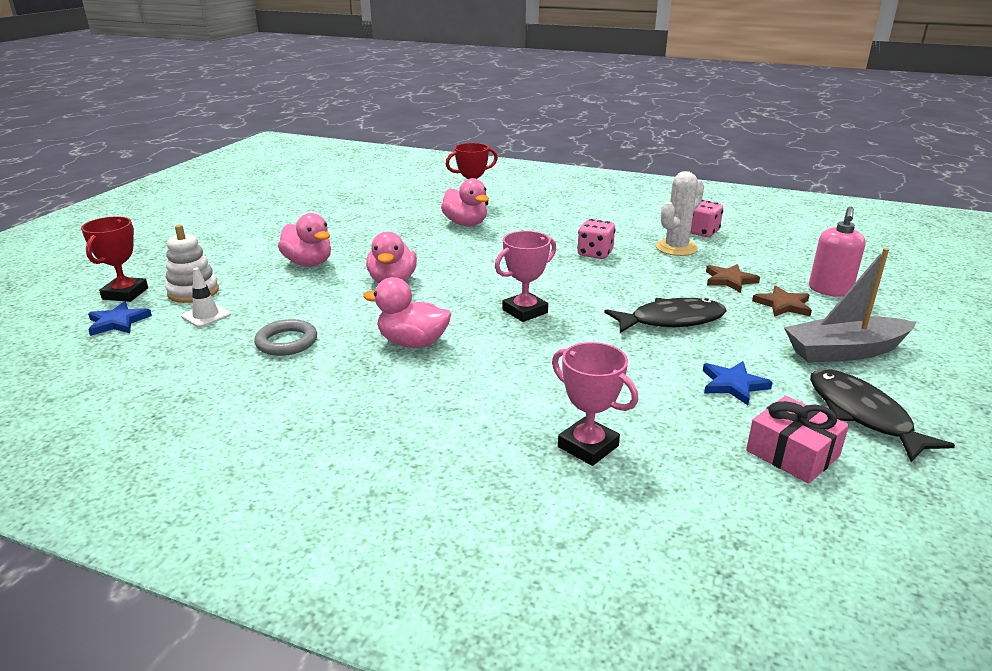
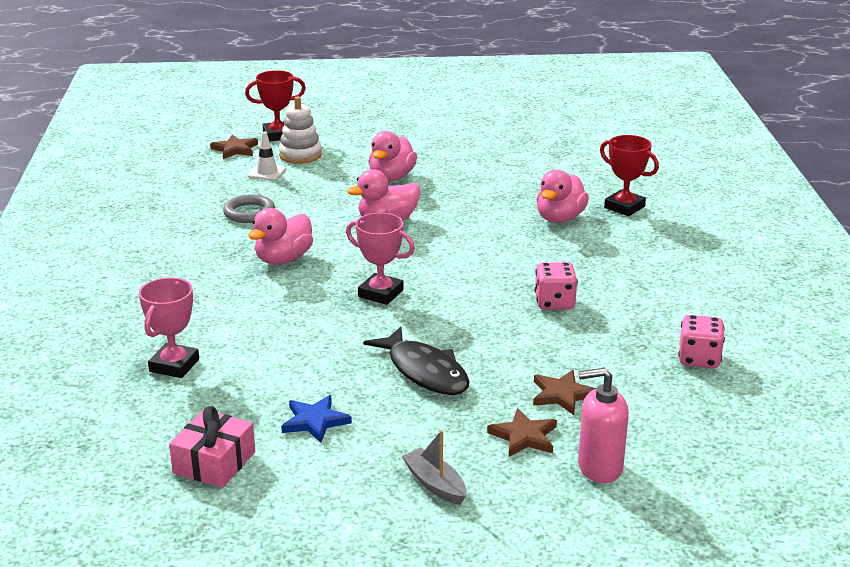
camera: 65 degrees right, 0 degrees up
(118, 322) = (235, 149): blue star -> brown star
(412, 343) = (283, 259): pink duck -> pink duck turned 135 degrees counterclockwise
(676, 248) = (626, 349): white cactus -> none
(844, 351) = (435, 484): grey boat -> grey boat, size x0.55
(862, 415) = (304, 499): black fish -> none

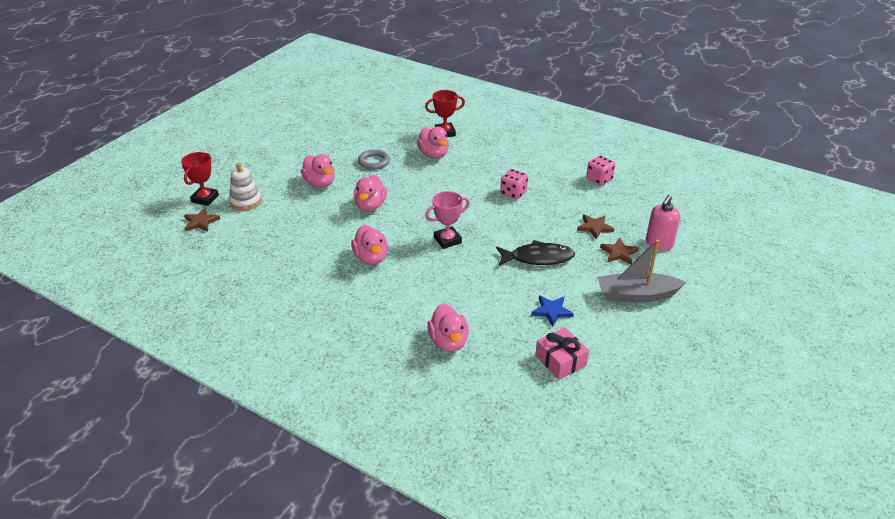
camera: 55 degrees left, 10 degrees up
(174, 365) = (448, 342): pink trophy -> pink duck
(249, 213) = (297, 249): grey ring -> grey ring (374, 162)
(267, 173) = (252, 222): white traffic cone -> none
(435, 484) = (636, 295): grey boat -> grey boat, size x1.80

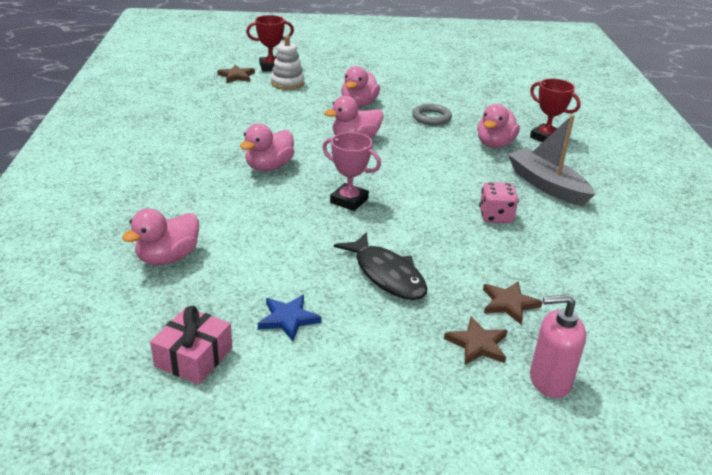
camera: 55 degrees right, 5 degrees down
(599, 179) = (625, 275): pink dice -> none
(636, 295) = (397, 391): grey boat -> grey boat (546, 185)

